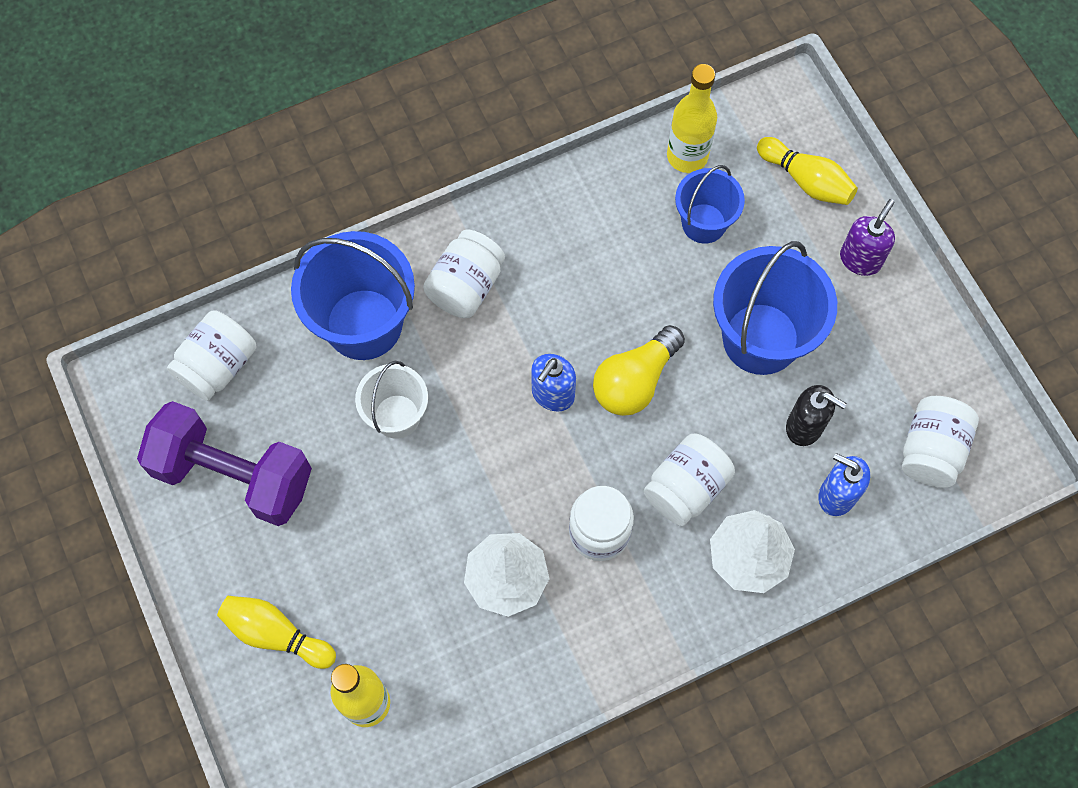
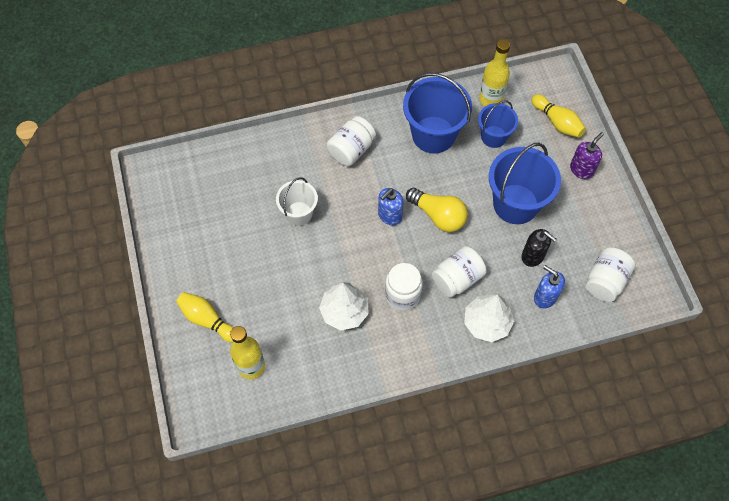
camera: 10 degrees right, 5 degrees down
(218, 366) = (204, 171): white jar -> none
(233, 475) = (201, 230): purple dumbbell -> none
(364, 324) = (290, 161): blue bucket -> blue bucket (433, 134)
(635, 381) = (438, 216): yellow light bulb -> yellow light bulb turned 105 degrees counterclockwise

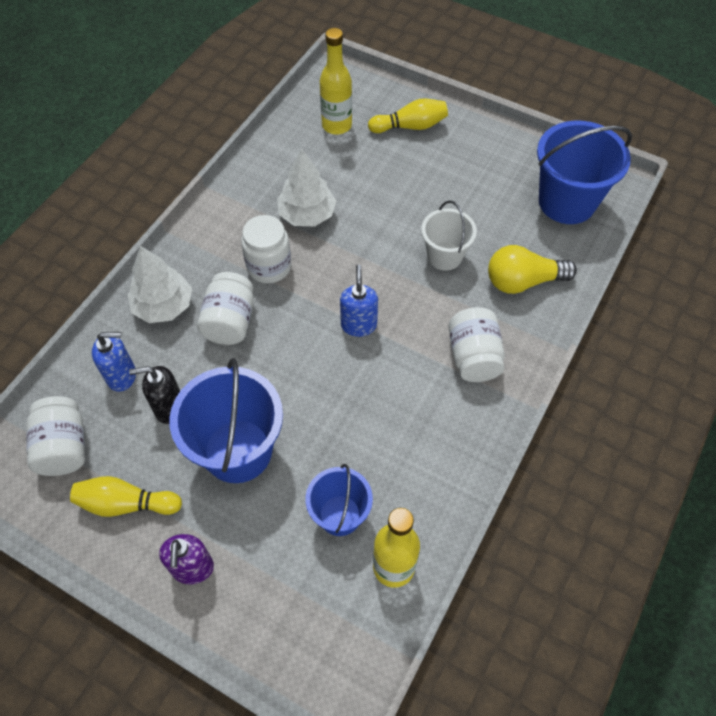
camera: 135 degrees right, 5 degrees down
(433, 134) = (410, 453): blue bucket -> blue bucket (567, 202)
(438, 216) = (310, 366): yellow light bulb -> yellow light bulb (523, 281)
(557, 122) = (279, 613): yellow bowling pin -> yellow bowling pin (126, 504)

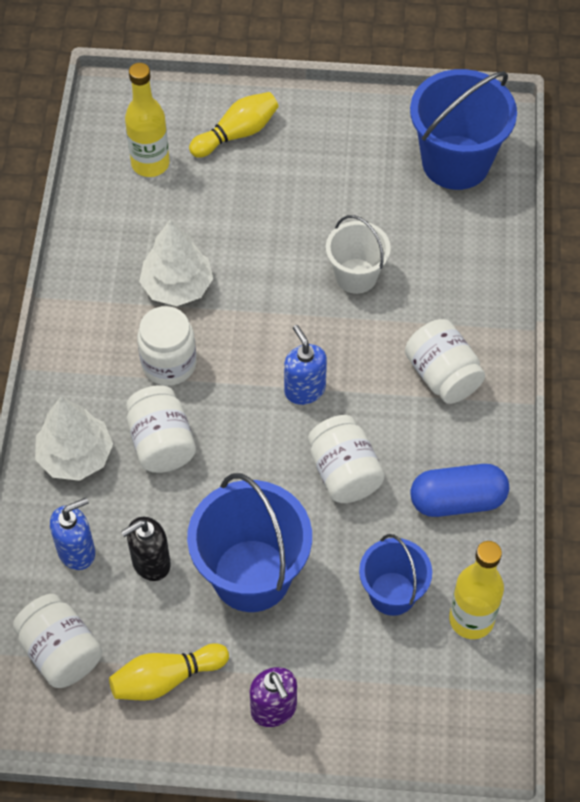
camera: 25 degrees left, 0 degrees up
(354, 401) = (344, 473): none -> white jar
(434, 462) = (457, 501): none -> blue capsule
(523, 281) = (453, 272): yellow light bulb -> none

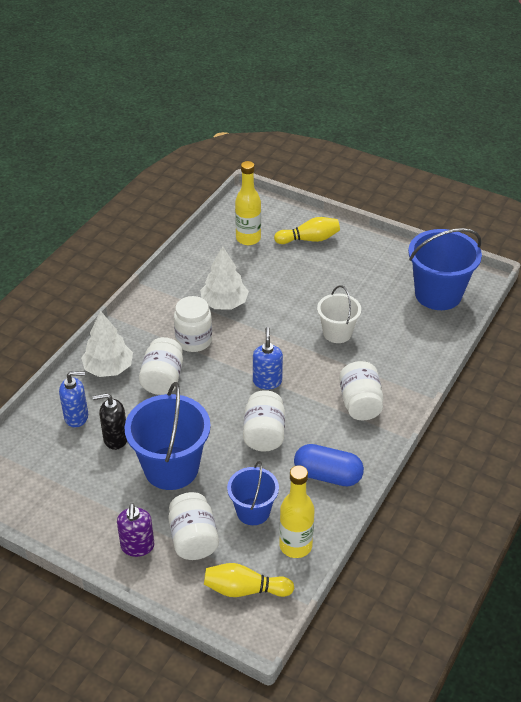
camera: 25 degrees right, 15 degrees down
(60, 652) = (32, 465): white jar -> white jar (193, 539)
(166, 678) = (83, 504): yellow bowling pin -> yellow bowling pin (245, 589)

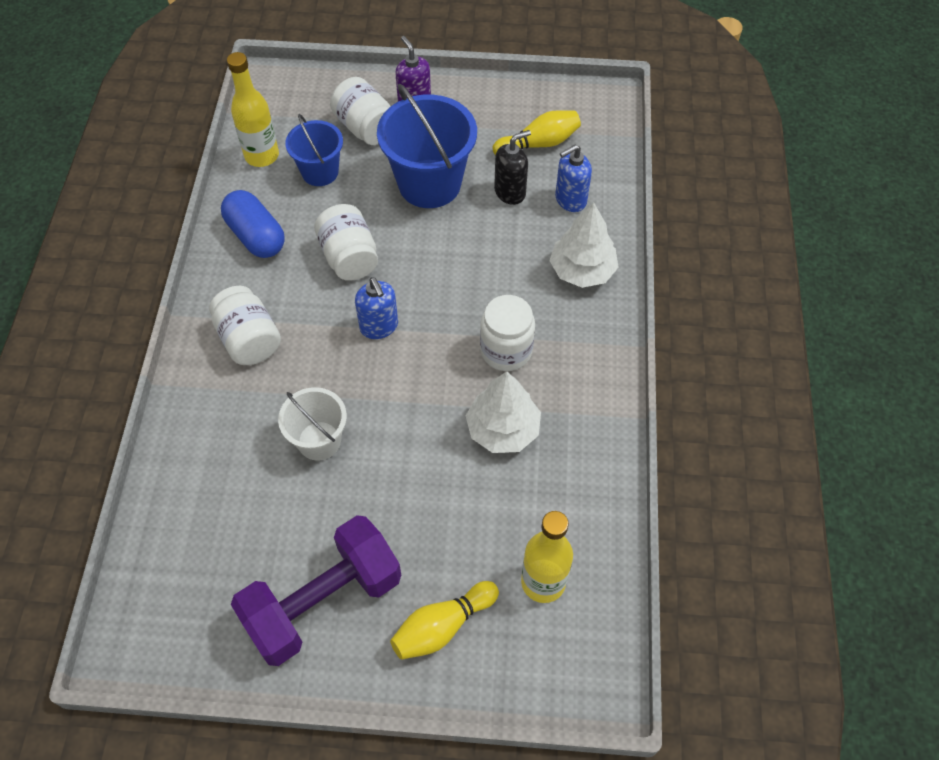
camera: 155 degrees right, 15 degrees up
(163, 379) = (508, 281): white jar -> none
(245, 589) = (293, 104): yellow bowling pin -> yellow bowling pin (538, 144)
(327, 475) = (256, 236): blue capsule -> blue capsule turned 60 degrees clockwise
(366, 265) = (323, 602): none -> purple dumbbell
(438, 294) = (187, 584): blue bucket -> none

